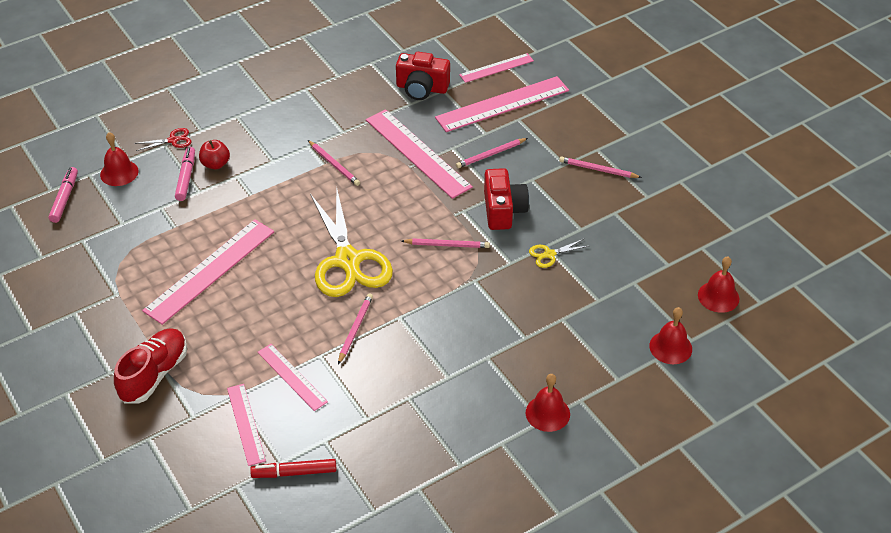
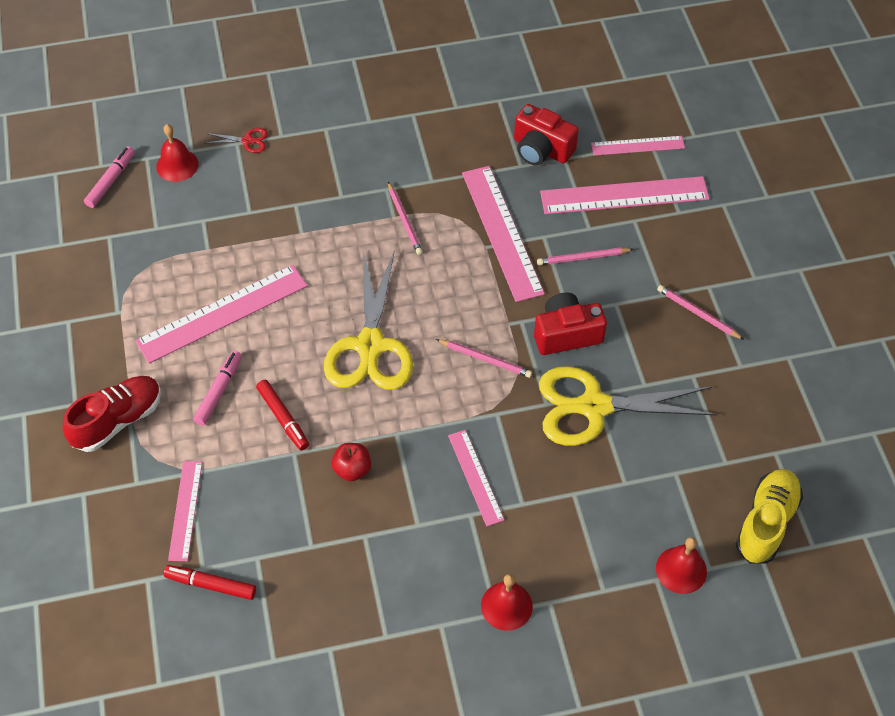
camera: 20 degrees right, 10 degrees up
(186, 177) = (243, 191): pink marker -> pink marker (219, 391)
(215, 164) = (280, 183): red apple -> red apple (352, 469)
(292, 377) = (254, 469): pink ruler -> pink ruler (475, 477)
(299, 332) = (283, 418): none -> red marker
(355, 329) = (343, 433): pink pencil -> none
(503, 210) = (566, 334): red camera -> red camera turned 120 degrees counterclockwise
(549, 254) = (594, 407): yellow scissors -> yellow scissors, size x2.46
(718, 296) = (766, 523): red bell -> yellow shoe

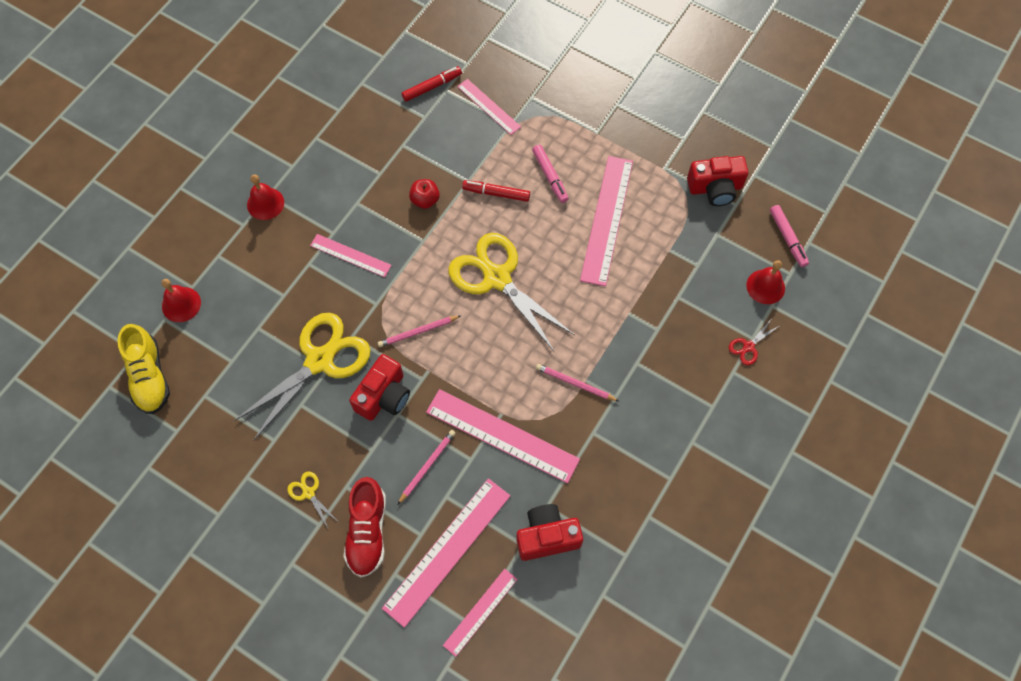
camera: 135 degrees right, 10 degrees up
(105, 261) = (715, 188): none -> red camera
(118, 421) = (582, 116): red shoe -> red shoe (367, 531)
(698, 314) = (308, 493): pink pencil -> yellow scissors

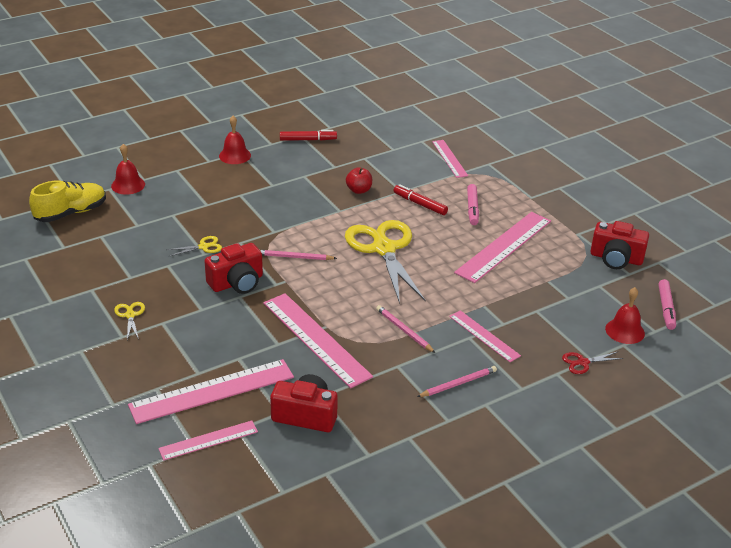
camera: 25 degrees right, 30 degrees down
(149, 377) = (71, 213): yellow shoe -> yellow shoe turned 135 degrees counterclockwise
(319, 360) = (203, 247): yellow scissors -> yellow scissors, size x0.41
(350, 255) = (276, 200): pink ruler -> pink ruler (484, 336)
(367, 531) = (156, 354): red shoe -> none
(427, 466) = (238, 334): pink pencil -> pink pencil (458, 383)
(432, 87) = (411, 136): red marker -> red marker (308, 140)

